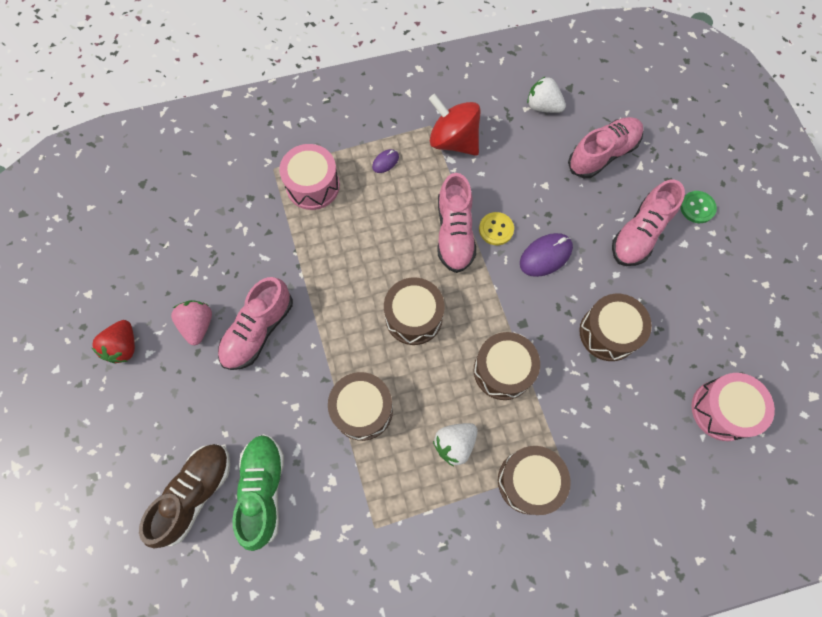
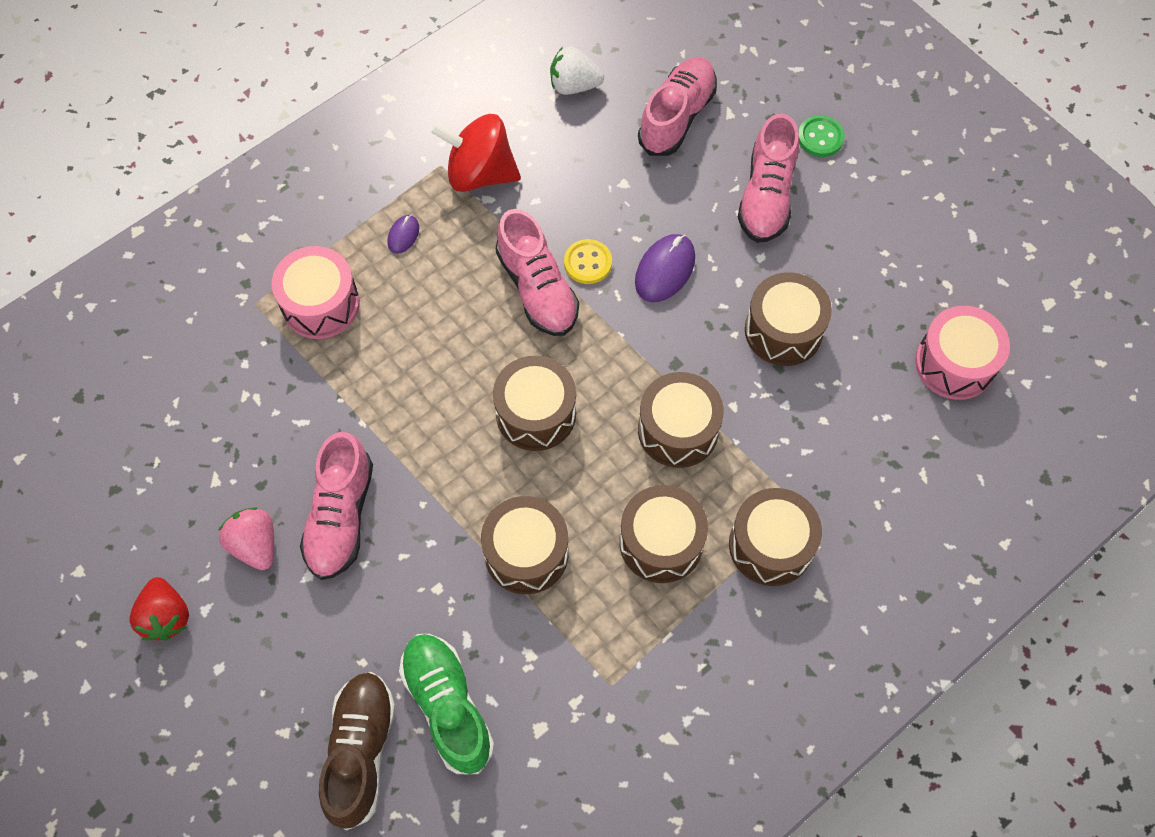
camera: 25 degrees left, 5 degrees down
(455, 444) = (661, 542): white strawberry -> brown drum

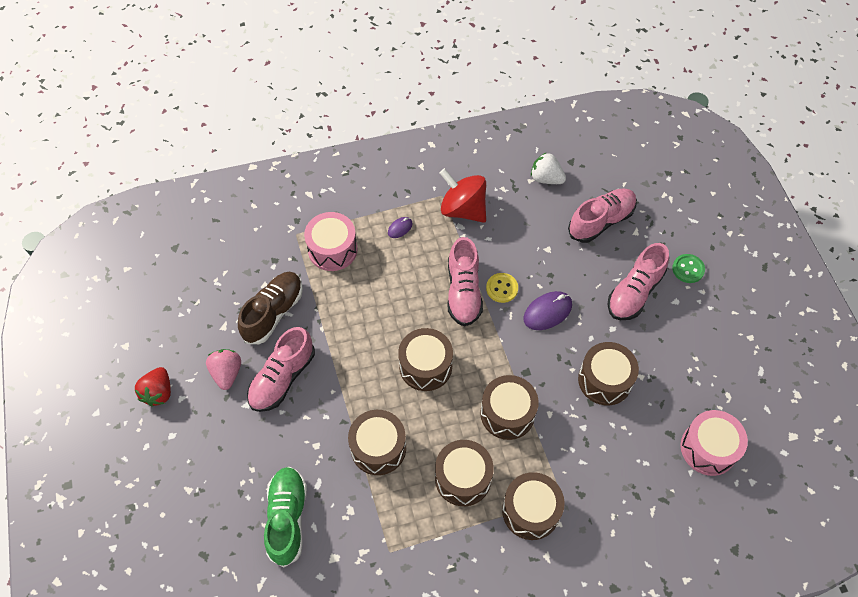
camera: 25 degrees right, 5 degrees down
(361, 751) = (225, 521): brown shoe -> brown shoe (273, 313)

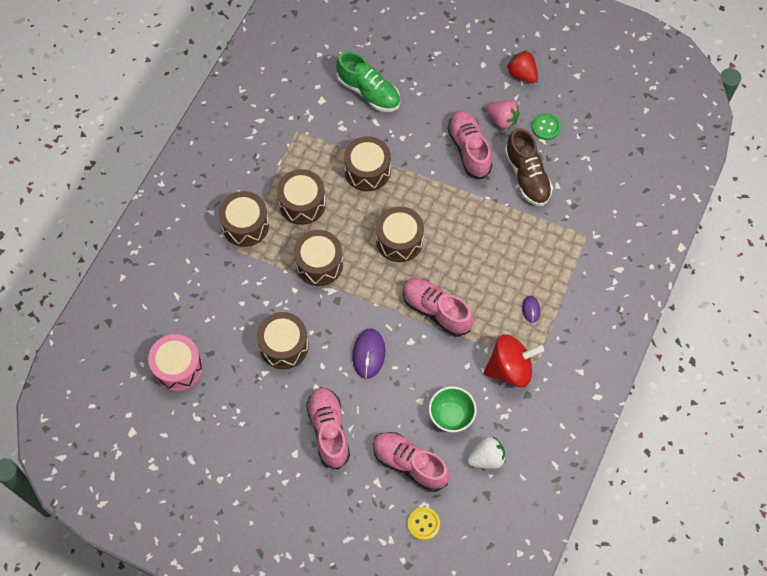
camera: 130 degrees right, 5 degrees up
(332, 249) = (550, 250): pink drum -> none
(502, 288) = (415, 339): yellow button -> yellow button (423, 524)
(538, 221) = (451, 415): none -> green bowl
(601, 221) = (410, 464): pink shoe -> pink shoe turned 120 degrees clockwise
(688, 269) = (311, 490): green button -> green button (546, 127)

